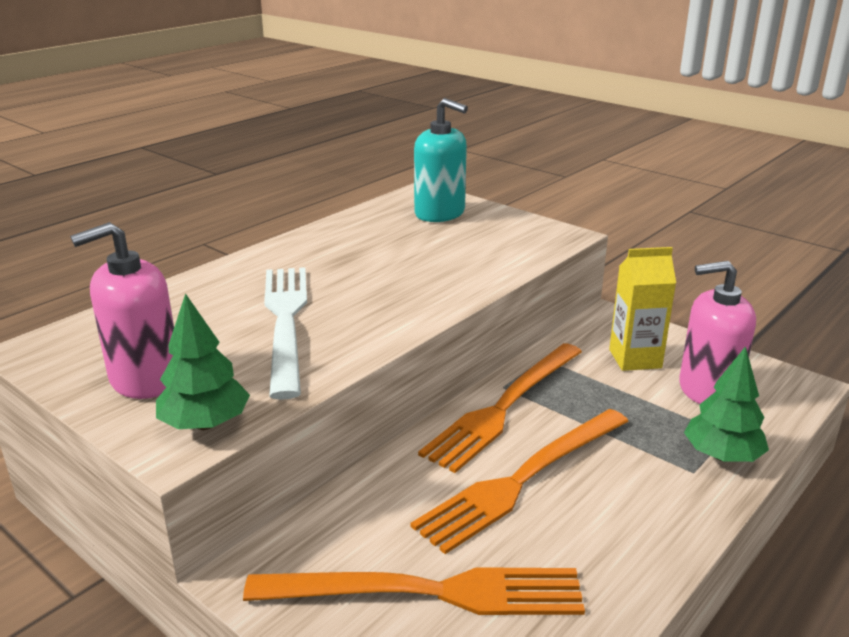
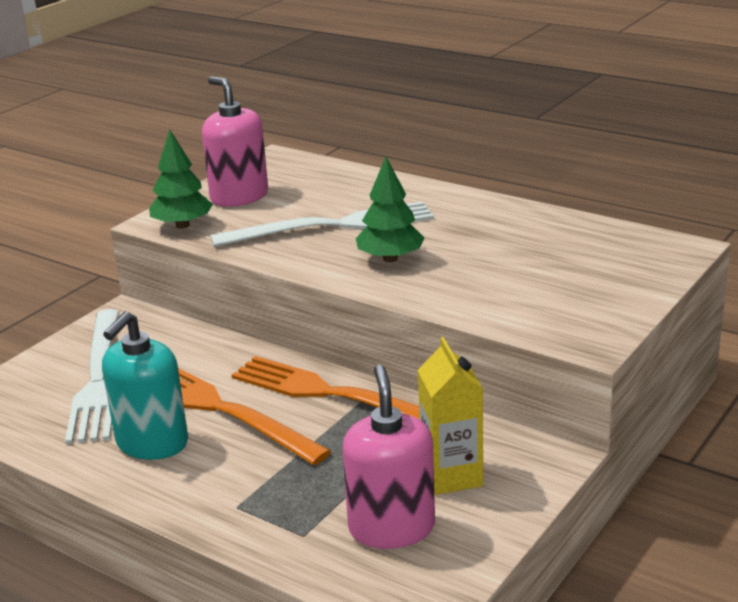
camera: 85 degrees right, 0 degrees up
(428, 592) = (97, 379): orange fork -> white fork
(440, 213) = (617, 263): turquoise soap dispenser -> turquoise soap dispenser (152, 443)
(722, 456) = (263, 527): green tree -> green tree (390, 258)

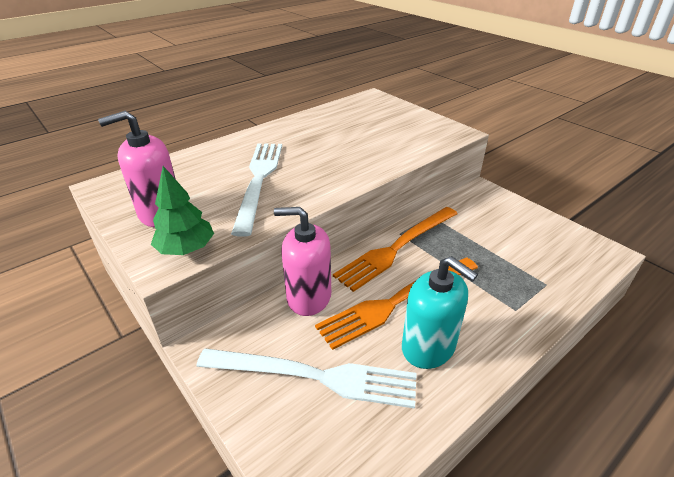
camera: 75 degrees left, 10 degrees up
(390, 258) = (327, 167): green tree -> none
(391, 527) = (539, 250): pink soap dispenser -> pink soap dispenser (308, 297)
(451, 476) = (493, 222): yellow carton -> none

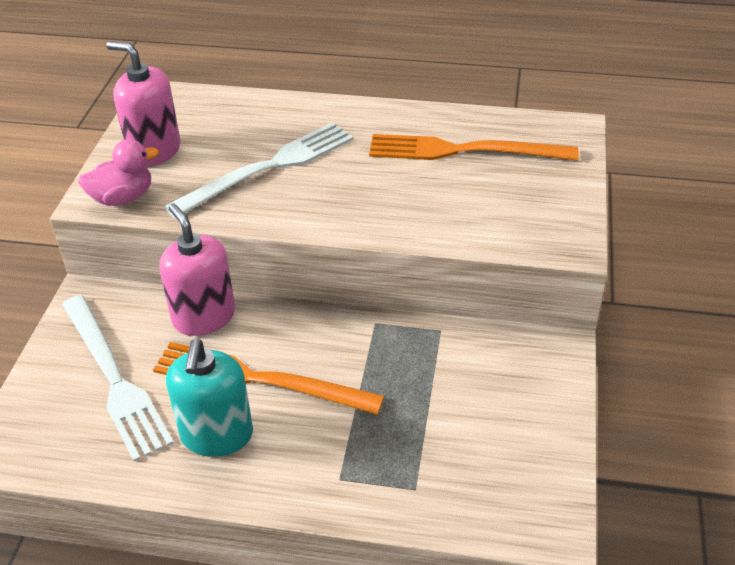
camera: 50 degrees right, 5 degrees up
(186, 249) = (123, 198): green tree -> pink duck
(397, 248) = (346, 335): orange fork -> orange fork (464, 151)

